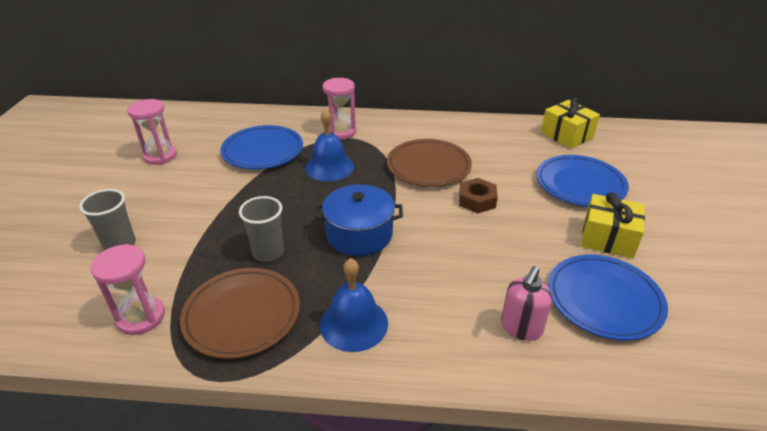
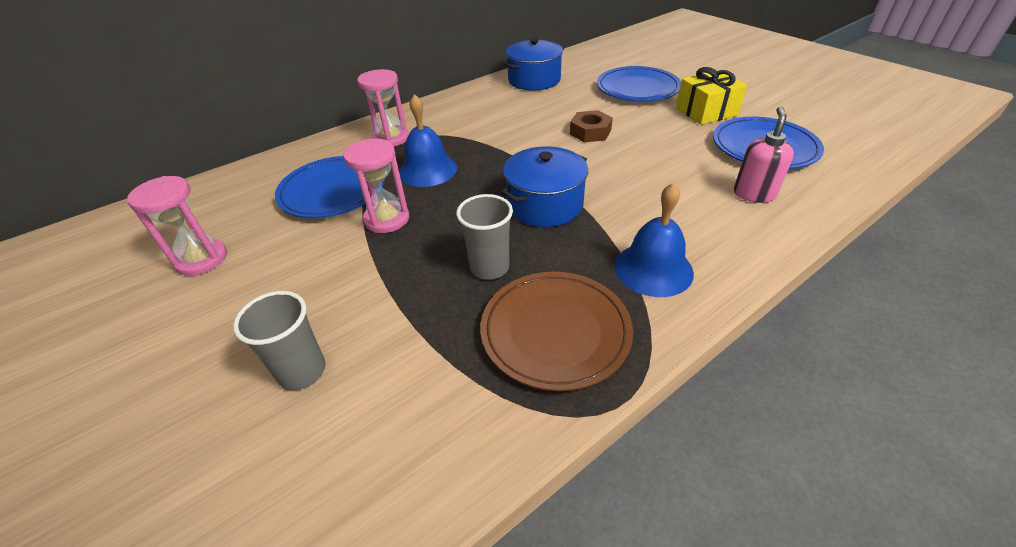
camera: 40 degrees left, 5 degrees up
(141, 317) = (456, 414): pink hourglass -> pink hourglass (387, 219)
(428, 166) = (515, 128): brown plate -> none
(504, 134) = (534, 80): none -> blue pot
(521, 328) = (754, 194): pink soap dispenser -> pink soap dispenser turned 150 degrees counterclockwise
(566, 135) = (577, 62): yellow gift -> none

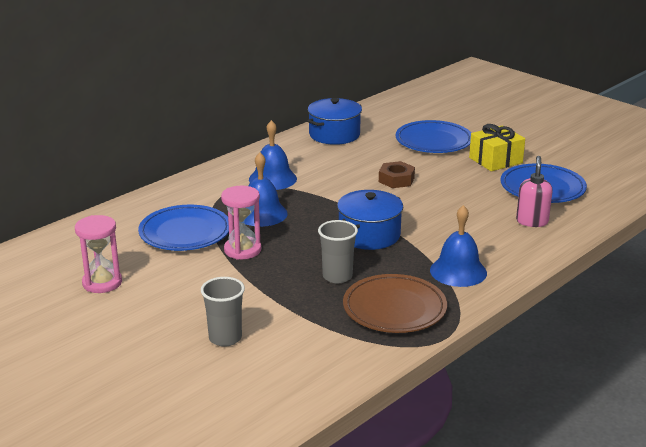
camera: 10 degrees left, 15 degrees down
(391, 138) = (216, 190): pink hourglass -> none
(455, 127) = (272, 179): none -> blue bell

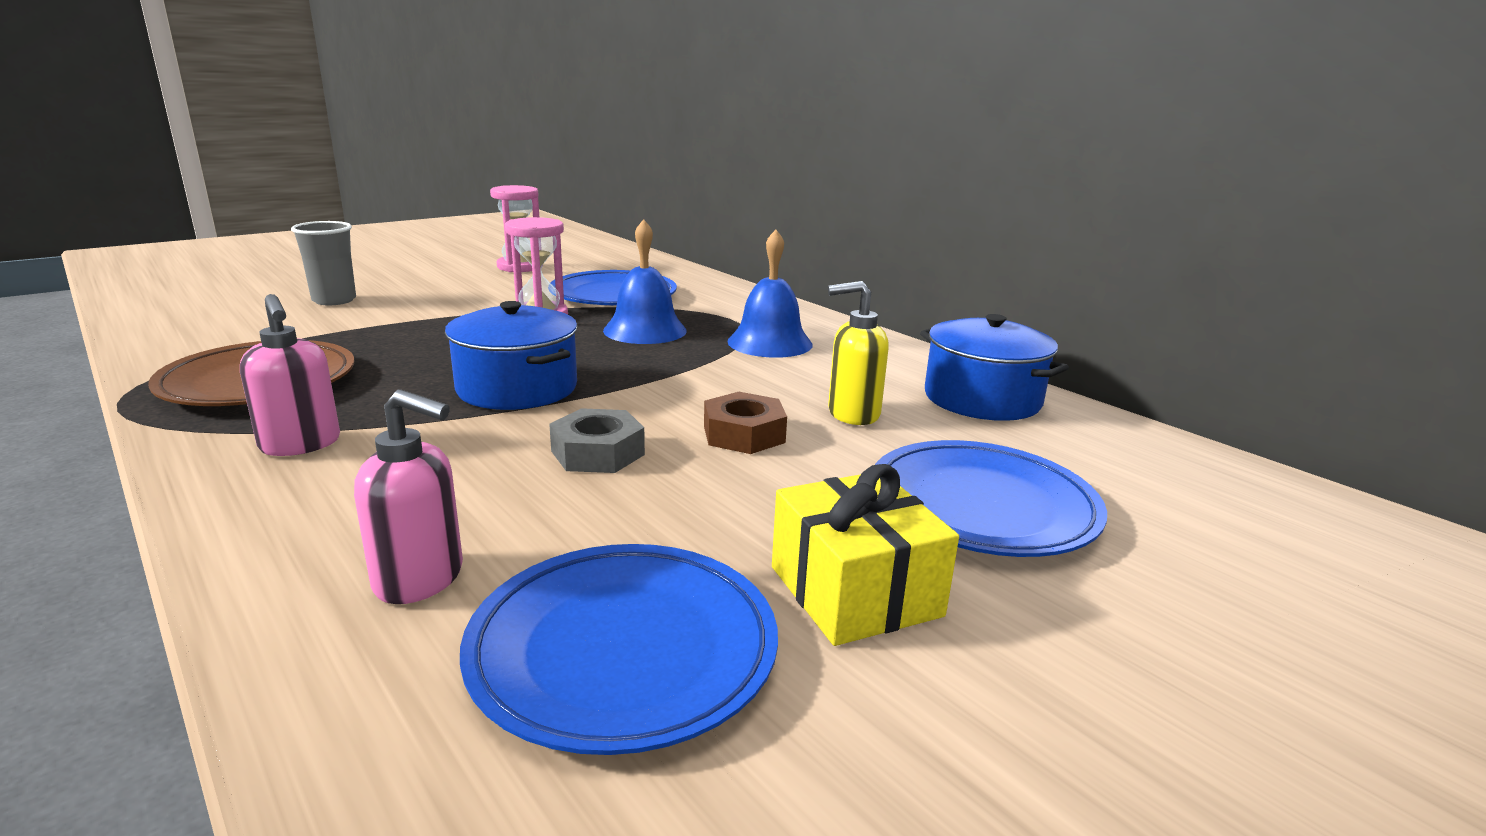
camera: 95 degrees right, 5 degrees down
(337, 276) = (404, 357): grey cup -> none
(364, 159) = (852, 414): none -> yellow soap dispenser
(429, 206) = (597, 453): none -> grey nut
(458, 271) = (301, 445): blue bell -> pink soap dispenser

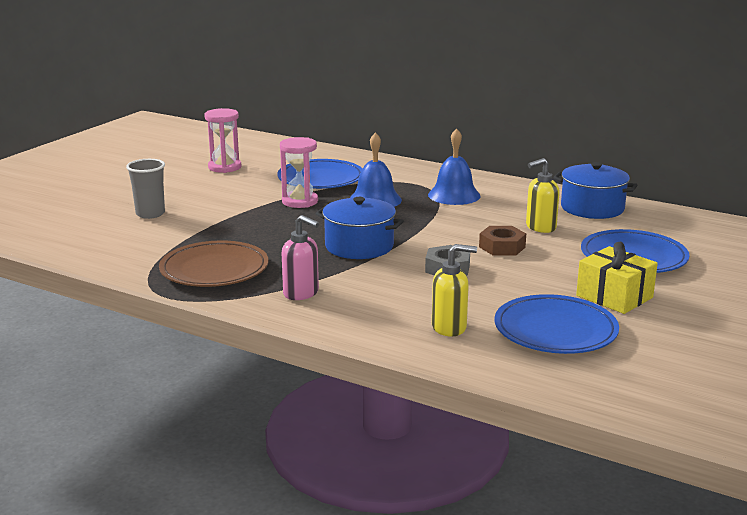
camera: 20 degrees left, 0 degrees up
(420, 579) = (449, 327): pink soap dispenser -> yellow soap dispenser

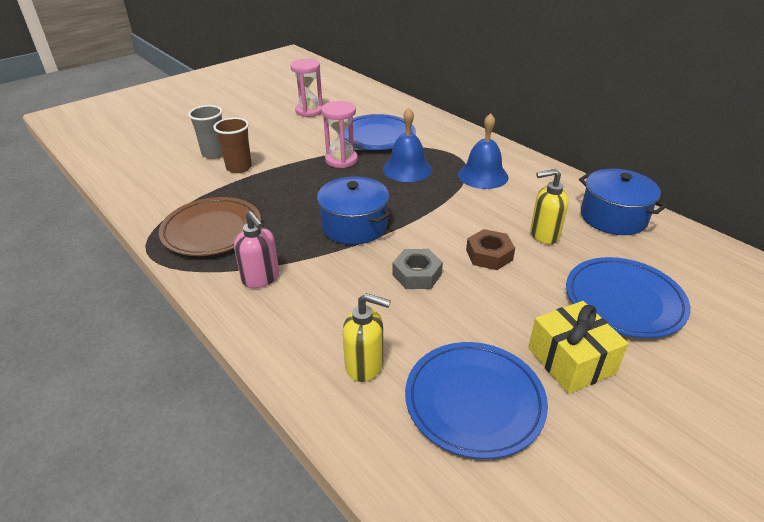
camera: 20 degrees right, 15 degrees up
(192, 221) = (239, 167): none -> brown cup

